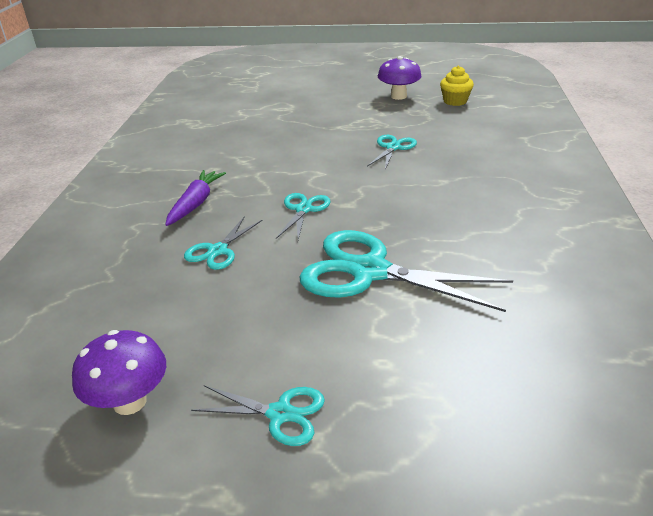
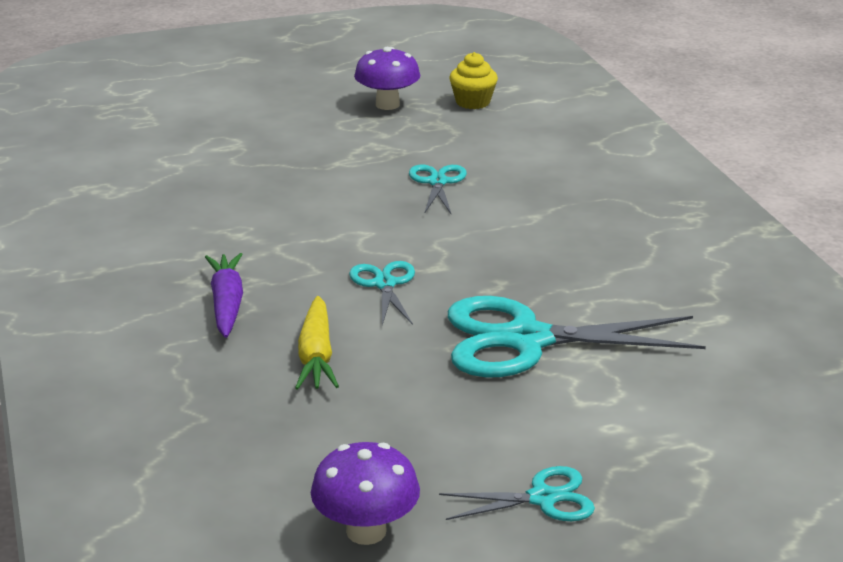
camera: 25 degrees left, 5 degrees down
(217, 251) = (316, 356): turquoise scissors -> yellow carrot

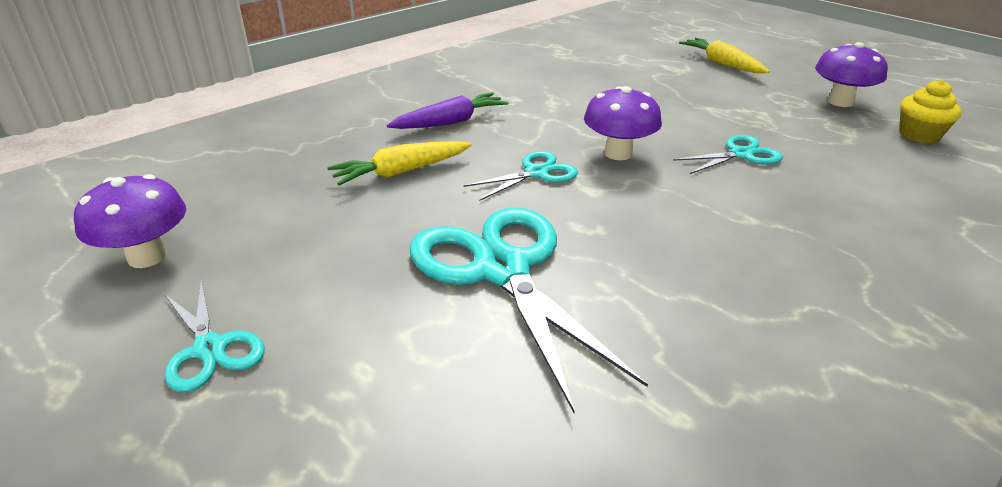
camera: 65 degrees right, 5 degrees up
(247, 120) = (722, 63): none -> yellow carrot
(384, 234) = (618, 153): none -> purple mushroom

